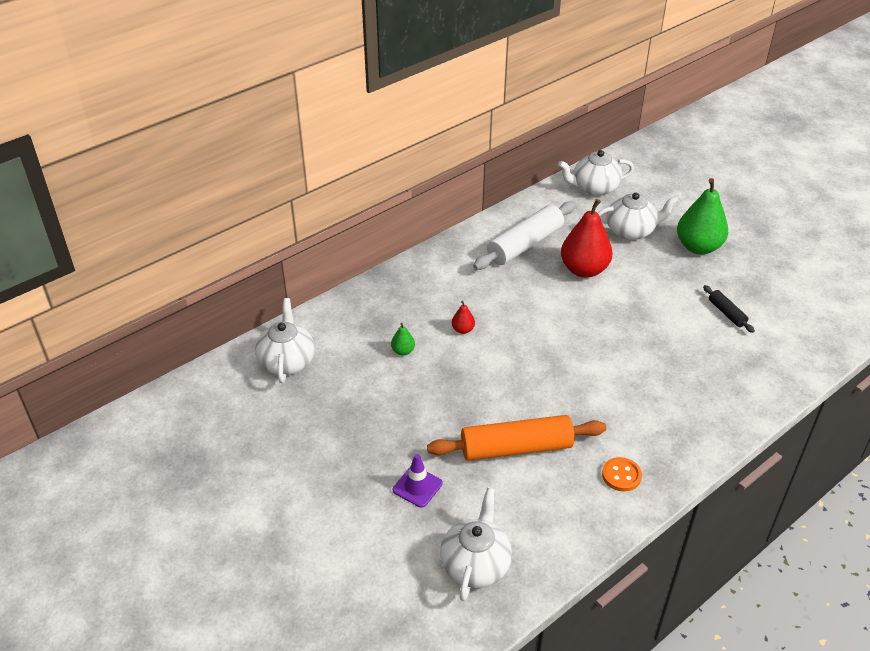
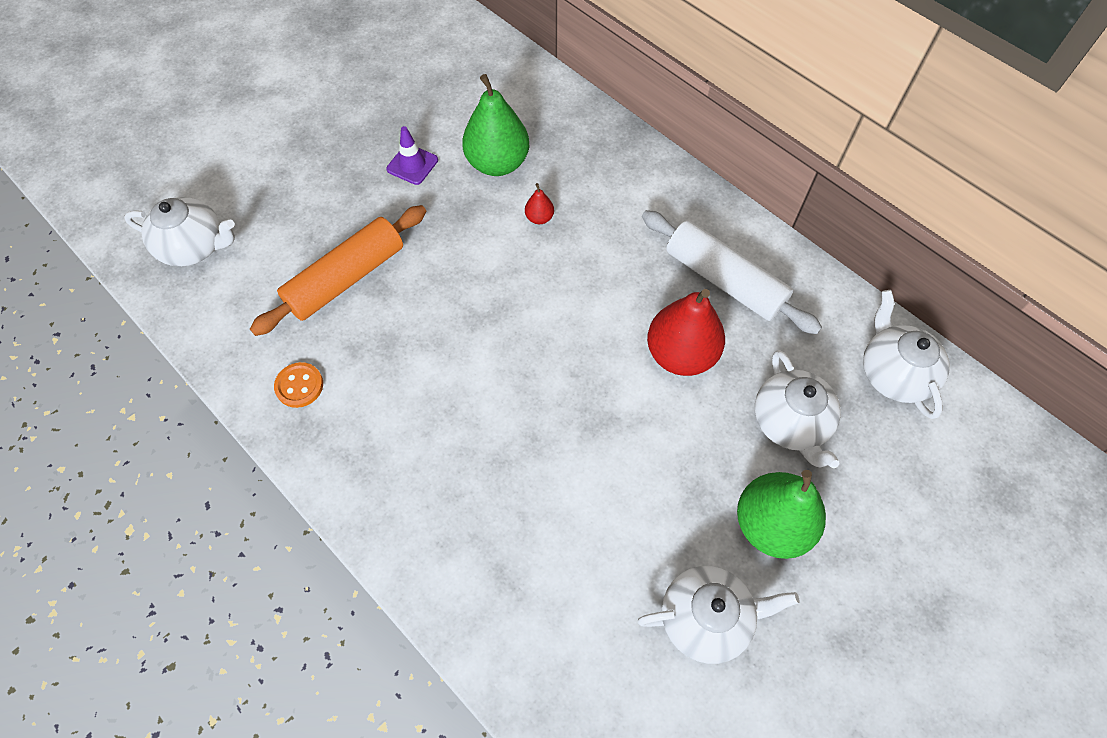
camera: 85 degrees right, 20 degrees up
(287, 362) = (474, 68): white teapot -> white teapot (706, 618)
(403, 351) = (497, 163): green pear -> green pear, size x2.31
(417, 487) = (297, 192): purple traffic cone -> purple traffic cone (412, 164)
(516, 448) = (346, 278): orange rolling pin -> orange rolling pin turned 60 degrees clockwise
(726, 313) = (610, 551): black rolling pin -> none

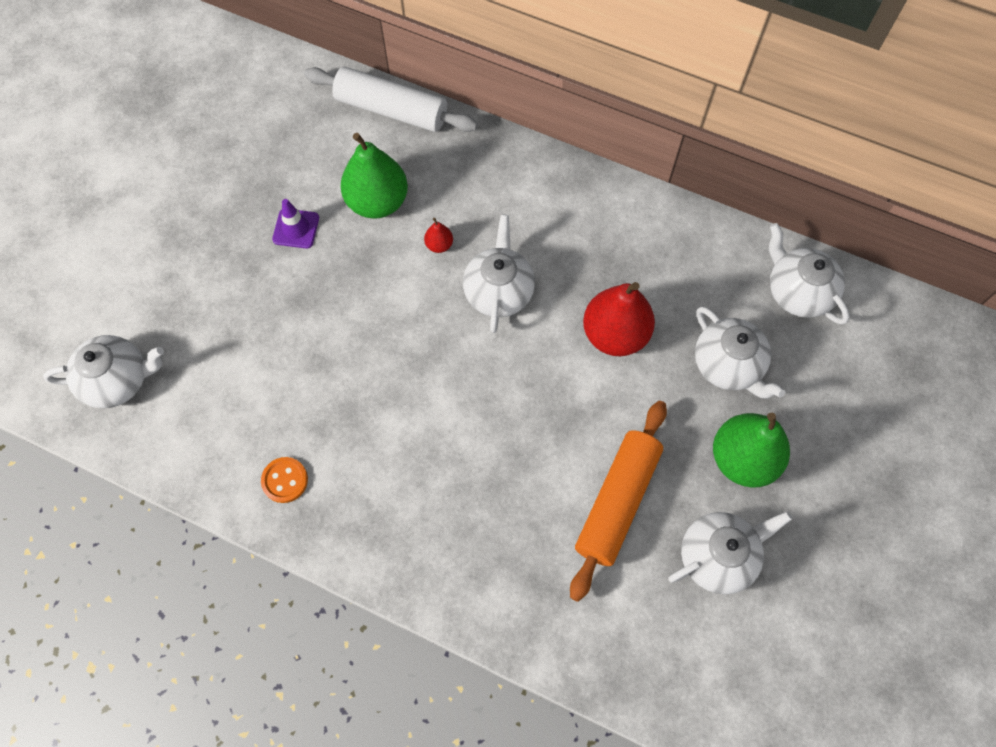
camera: 20 degrees left, 5 degrees up
(346, 278) = (282, 363): orange rolling pin -> orange rolling pin (617, 501)
(579, 277) = (498, 291): none -> white teapot
(724, 281) = (627, 253): white rolling pin -> white rolling pin (391, 110)

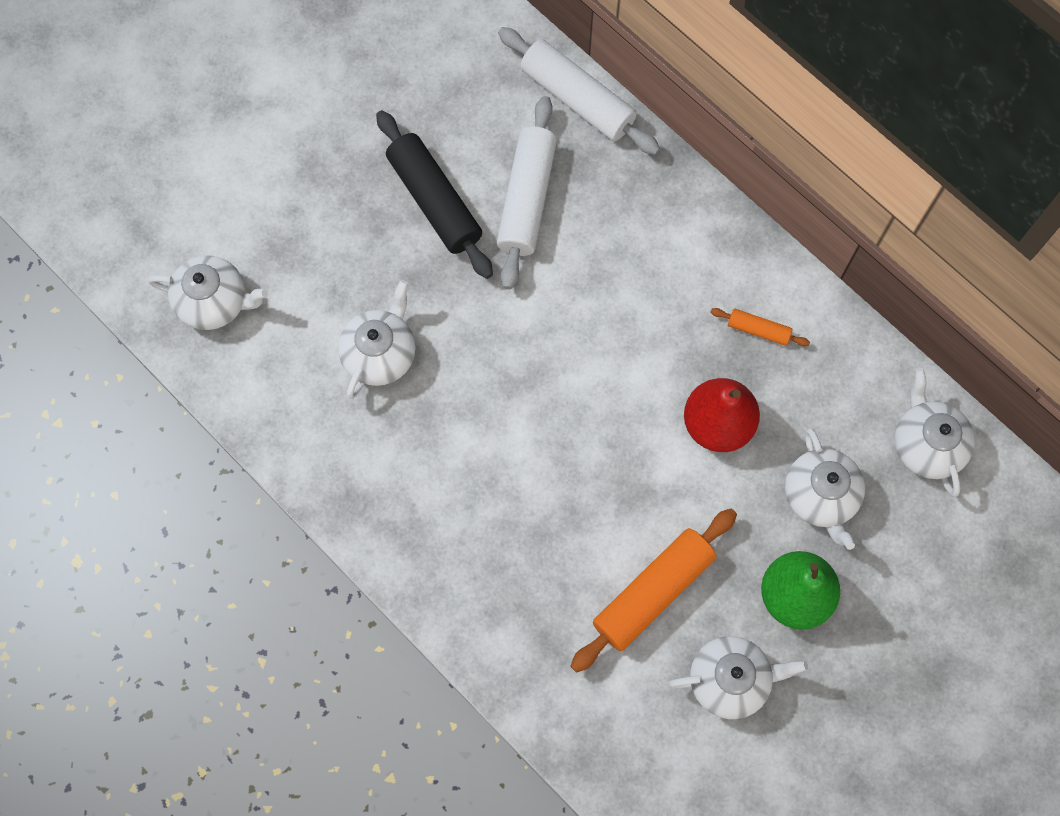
camera: 20 degrees right, 5 degrees up
(285, 480) = (341, 458): orange button -> none
(296, 229) = (435, 201): purple traffic cone -> black rolling pin
(377, 202) = (527, 199): green pear -> white rolling pin
(439, 245) = (574, 267): red pear -> none
(498, 291) = (616, 338): white teapot -> white teapot (380, 354)
(618, 245) = (758, 330): none -> orange rolling pin

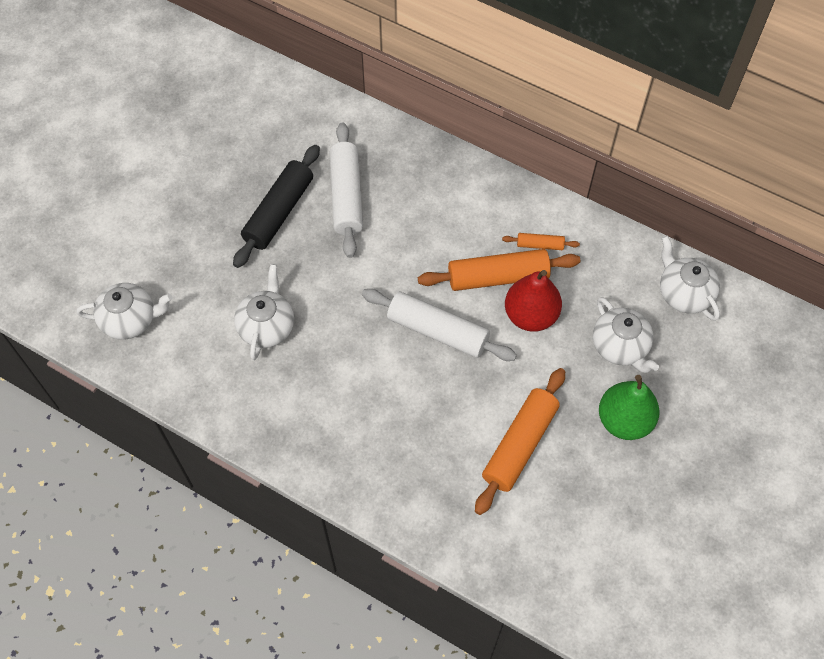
camera: 15 degrees left, 10 degrees down
(435, 201) = (279, 212): black rolling pin -> black rolling pin turned 75 degrees clockwise
(577, 99) = (364, 123): white rolling pin -> white rolling pin (437, 331)
(691, 361) = (498, 277): none -> orange rolling pin
(730, 680) = (596, 493): white teapot -> none

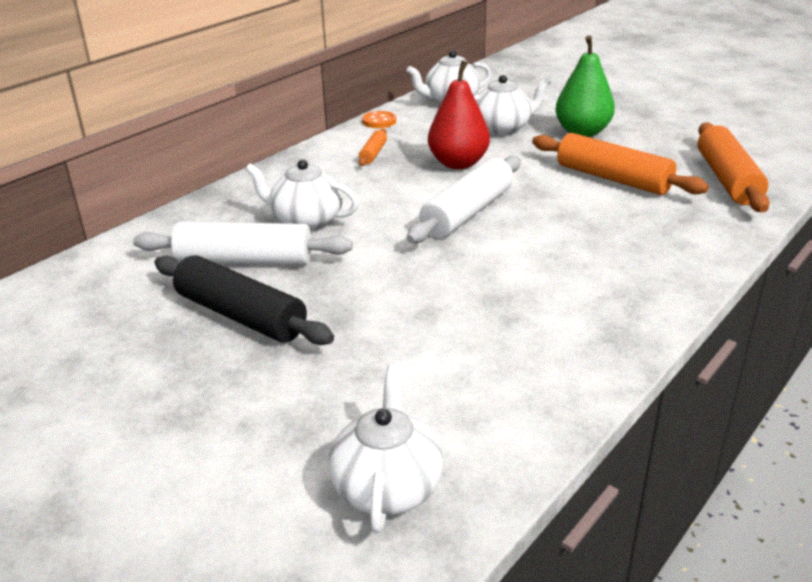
camera: 80 degrees left, 30 degrees down
(267, 326) = (435, 334): white teapot -> white teapot (306, 221)
(498, 277) = (406, 176): orange rolling pin -> orange rolling pin (727, 179)
(615, 237) = (379, 121): none -> orange button

